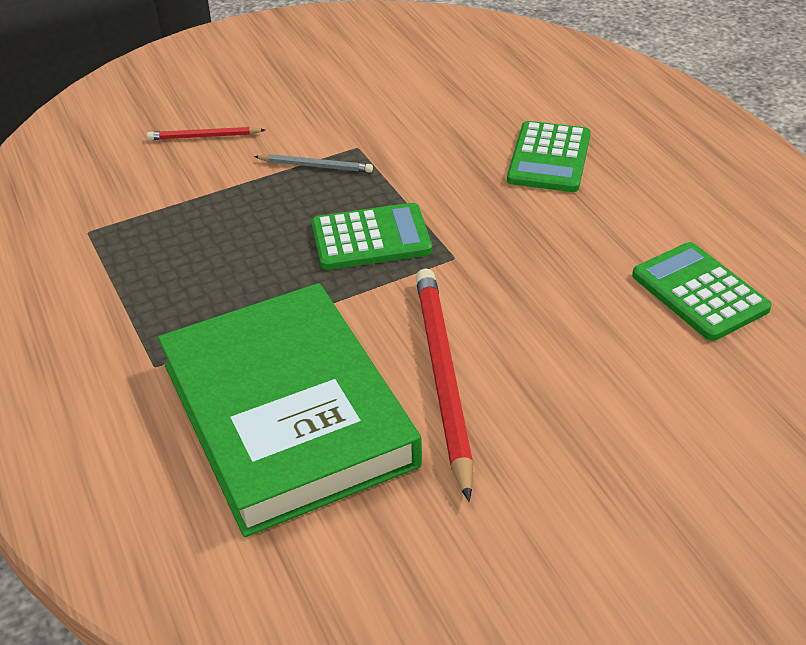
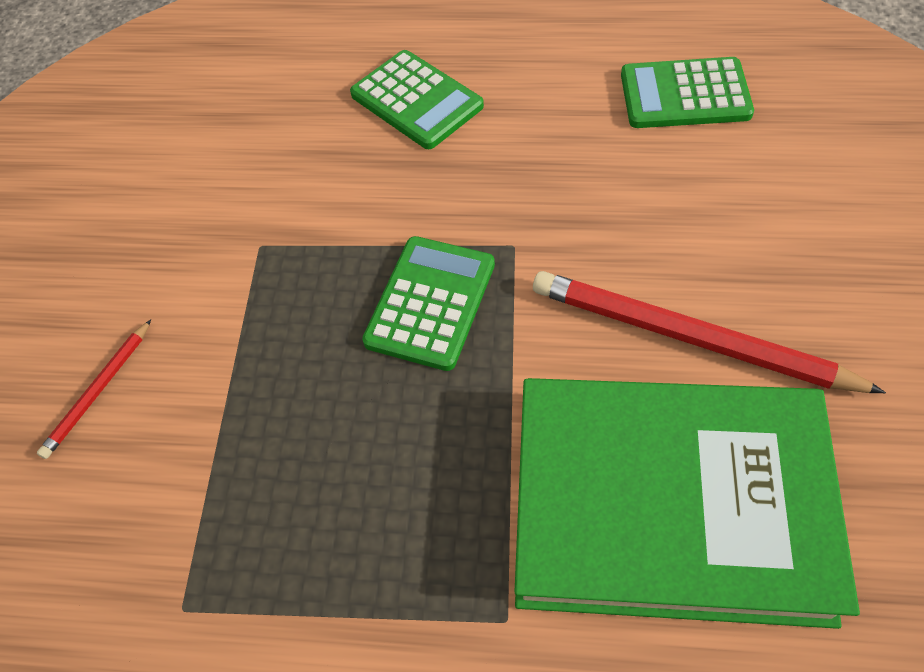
camera: 55 degrees left, 15 degrees up
(315, 166) = (260, 299): grey pencil -> none

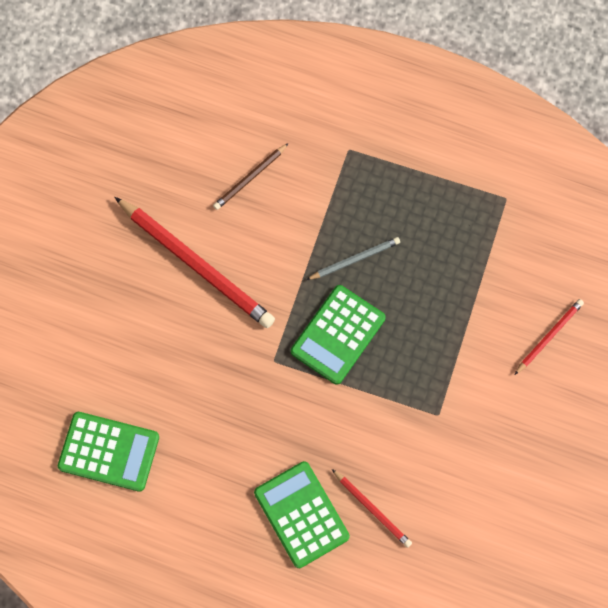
camera: 170 degrees left, 15 degrees up
(329, 128) = (372, 509): none -> red pencil
(436, 418) = (354, 259): none -> grey pencil
(668, 506) = (250, 178): green book -> brown pencil

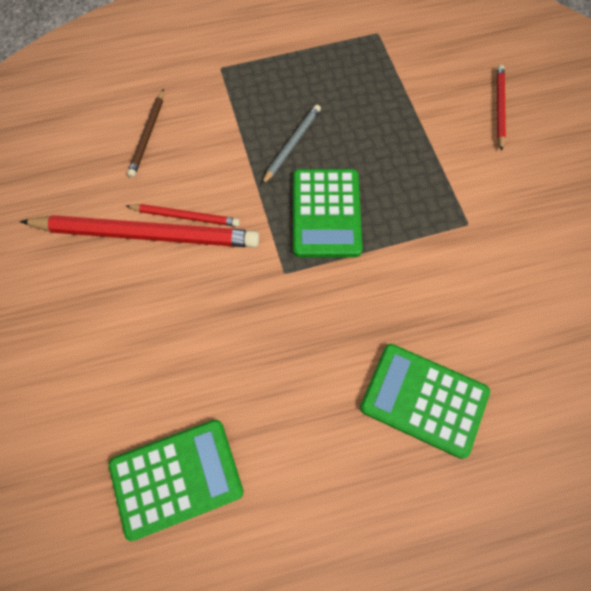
camera: 35 degrees left, 5 degrees down
(372, 509) = (484, 346): red pencil -> red pencil (185, 216)

